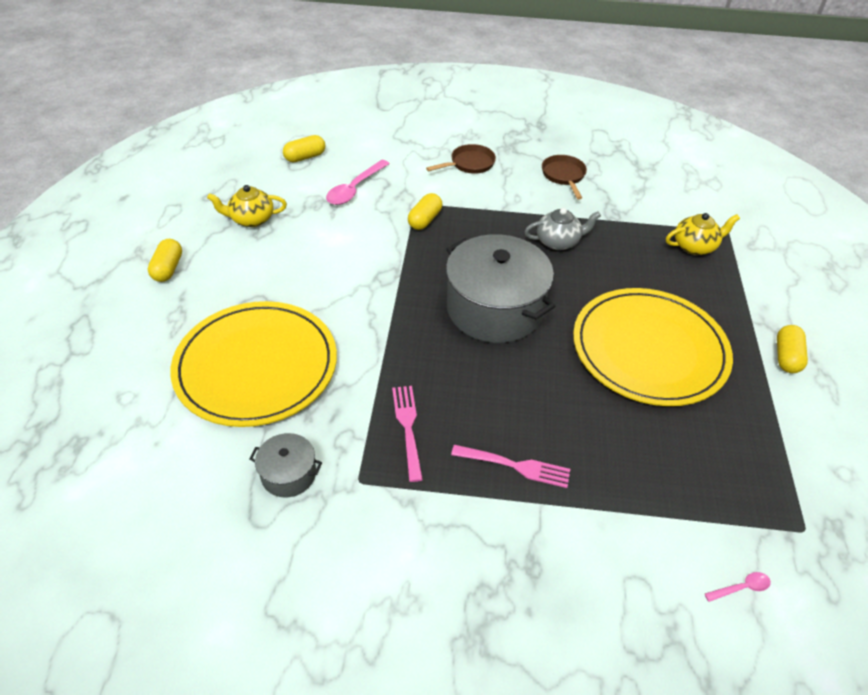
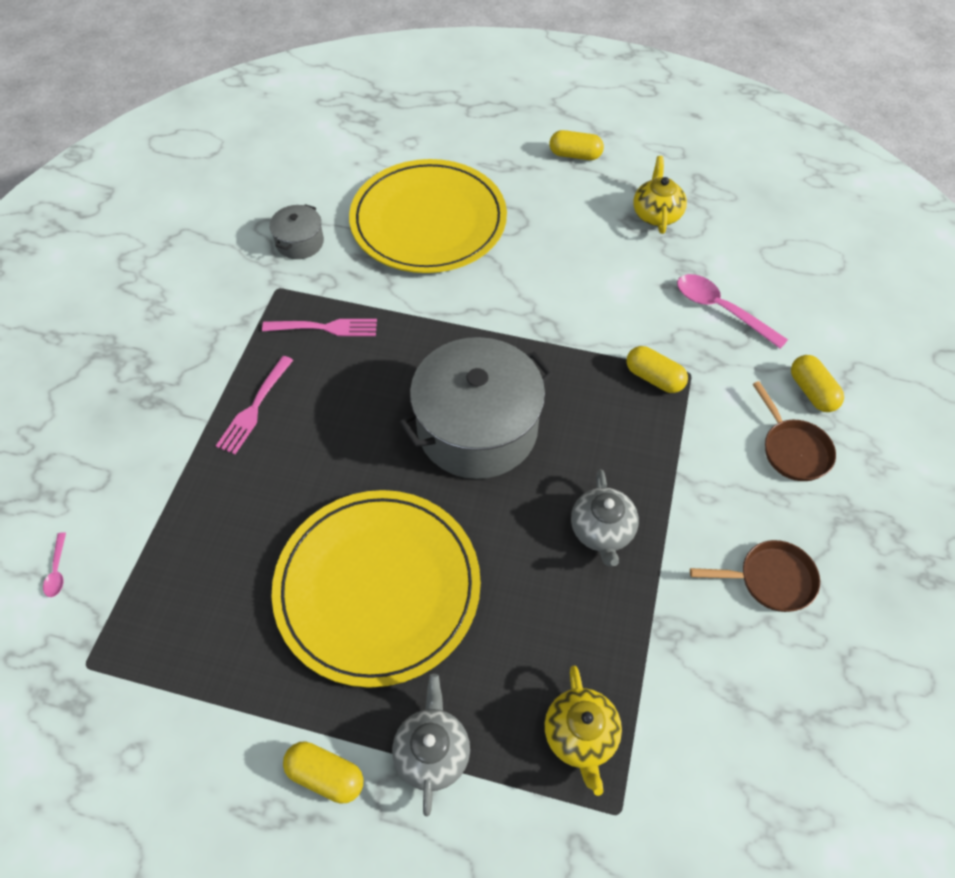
camera: 100 degrees right, 10 degrees up
(305, 157) = (790, 262): yellow capsule -> yellow capsule (812, 391)
(741, 308) = (432, 751): none -> grey teapot

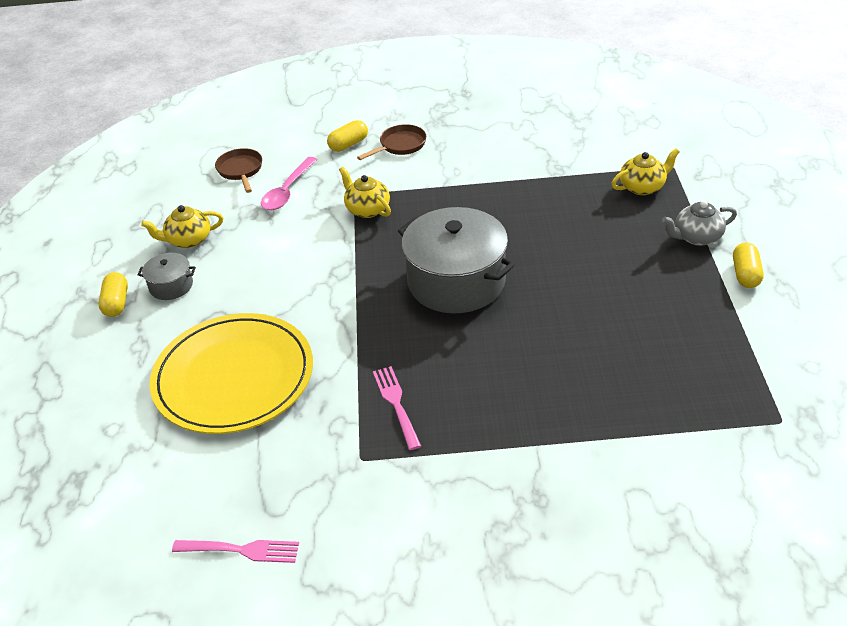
camera: 105 degrees left, 15 degrees down
(57, 570) = (731, 479): pink spoon -> none
(255, 407) = (505, 418): pink fork -> pink fork (240, 550)
(300, 242) = (292, 466): grey pot -> grey pot (171, 286)
(378, 587) = (614, 291): yellow plate -> none
(602, 531) = (507, 206): grey teapot -> none
(654, 378) = (367, 209): yellow capsule -> yellow teapot
(770, 579) = (499, 141): brown pan -> brown pan (240, 170)

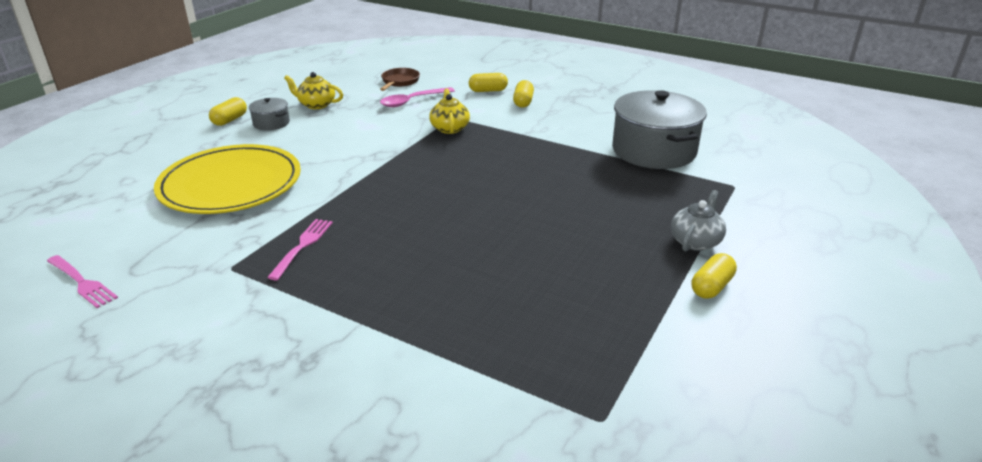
camera: 30 degrees right, 10 degrees down
(400, 145) = (523, 102): brown pan -> yellow capsule
(456, 281) = (452, 191): grey pot -> grey pot (653, 150)
(643, 187) = (688, 190): yellow teapot -> none
(696, 237) = (695, 241): grey teapot -> grey teapot turned 105 degrees clockwise

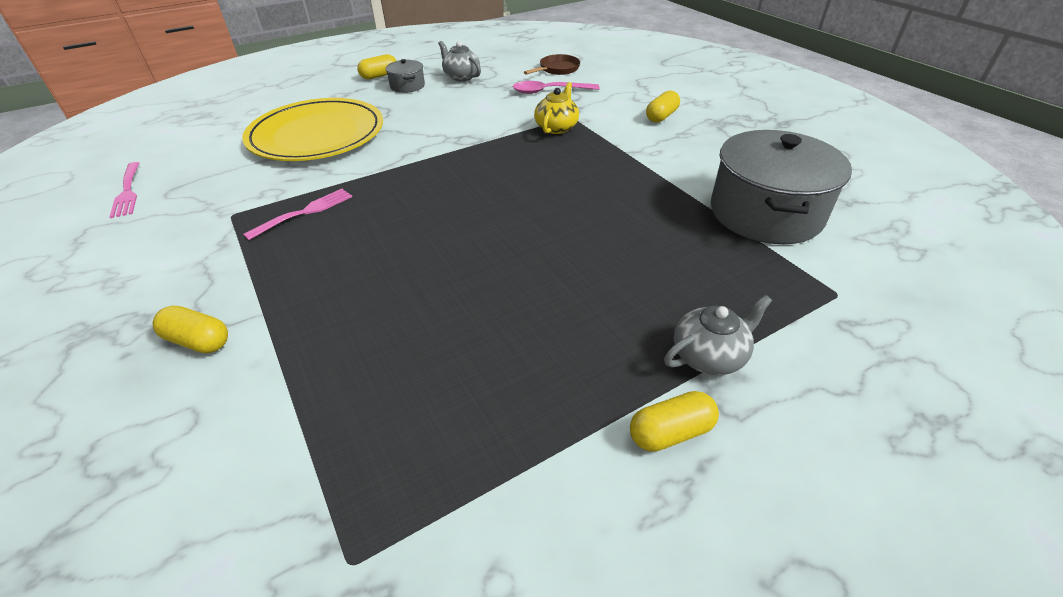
camera: 30 degrees right, 10 degrees up
(316, 105) = (461, 77): yellow teapot -> grey teapot
(488, 90) = (635, 96): yellow capsule -> yellow capsule (198, 341)

